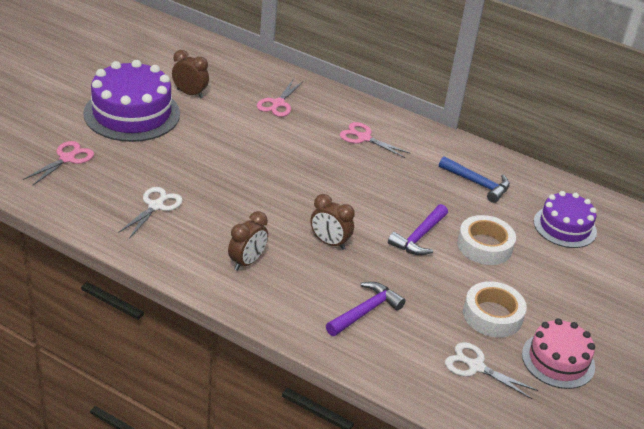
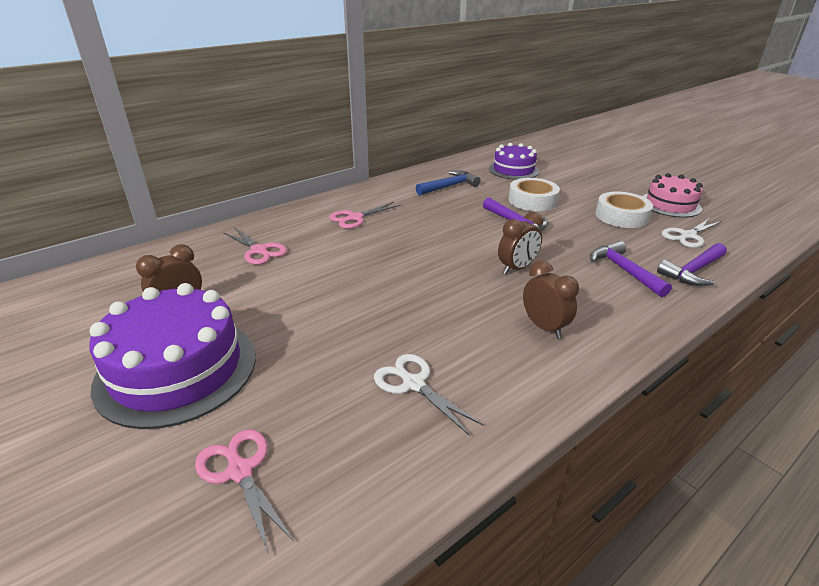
camera: 65 degrees left, 5 degrees down
(392, 361) = (693, 271): none -> purple hammer

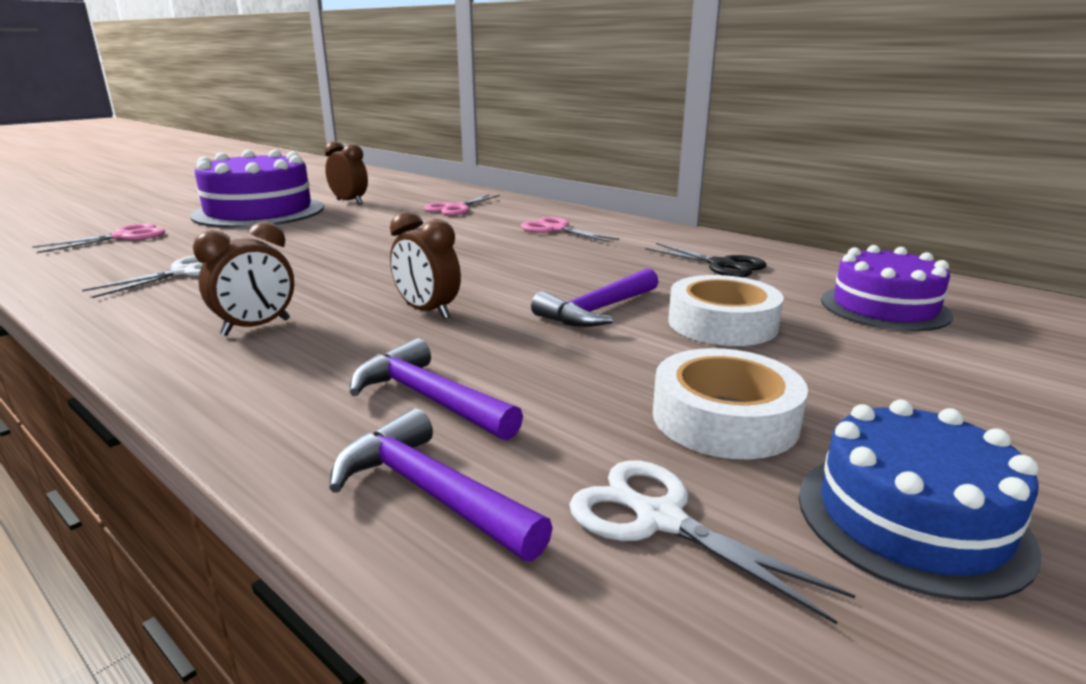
camera: 80 degrees right, 10 degrees down
(449, 186) = (721, 265): blue hammer -> black scissors
(623, 270) = (428, 398): purple hammer -> purple hammer turned 105 degrees counterclockwise
(670, 204) = (911, 519): pink cake -> blue cake

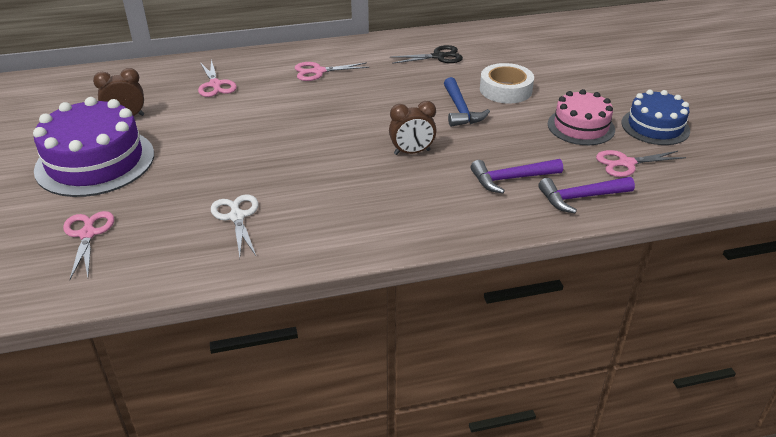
camera: 55 degrees left, 15 degrees up
(256, 327) = (378, 206): brown clock -> none
(597, 311) = (460, 110): purple hammer -> blue hammer
(660, 519) = (626, 163): white scissors -> pink scissors
(724, 418) = (581, 127): white tape -> pink cake
(884, 307) = (526, 51): purple cake -> none

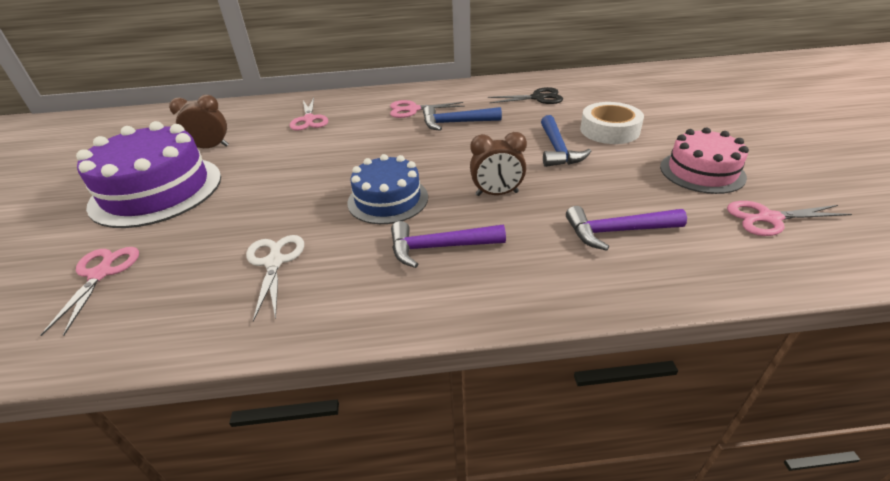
camera: 10 degrees right, 0 degrees up
(363, 85) = (455, 123): none -> blue hammer
(580, 198) = (712, 262): purple hammer -> purple hammer (438, 247)
(655, 126) = (797, 174): blue cake -> blue cake (388, 199)

